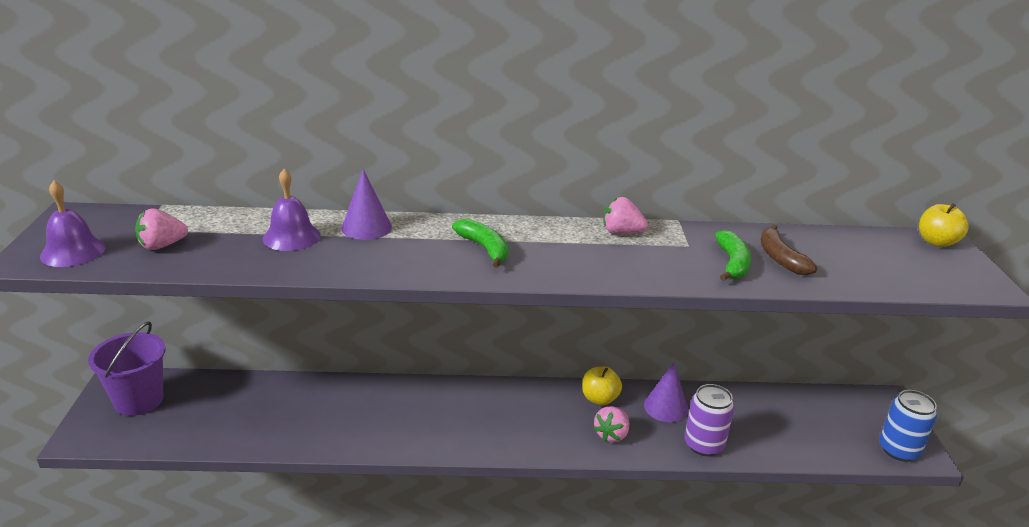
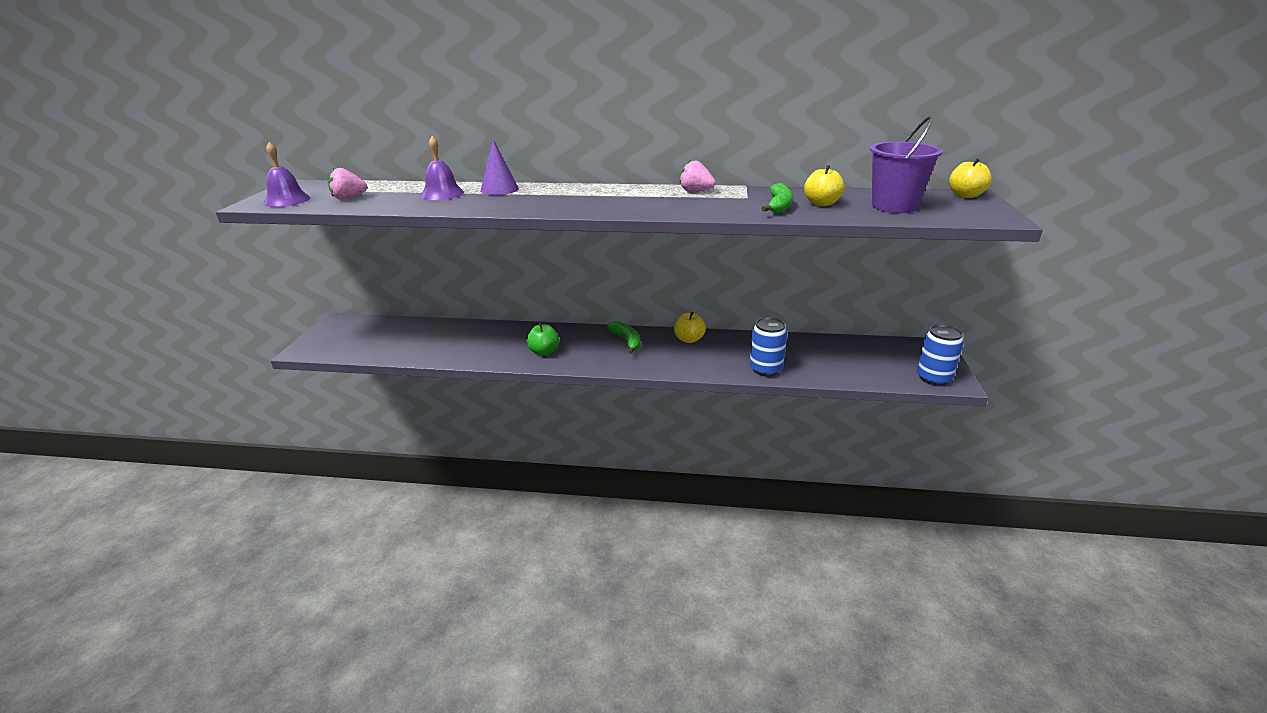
camera: 10 degrees right, 0 degrees up
(139, 400) = (348, 331): purple bucket -> purple bucket (894, 206)
(420, 427) = (544, 352): none -> green apple
(484, 248) = (582, 199): green banana -> green banana (627, 341)
(611, 435) = (692, 361): pink strawberry -> none
(666, 407) = (741, 346): purple cone -> none
(704, 445) = (765, 369): purple can -> blue can
(780, 258) = (821, 203): brown banana -> yellow apple

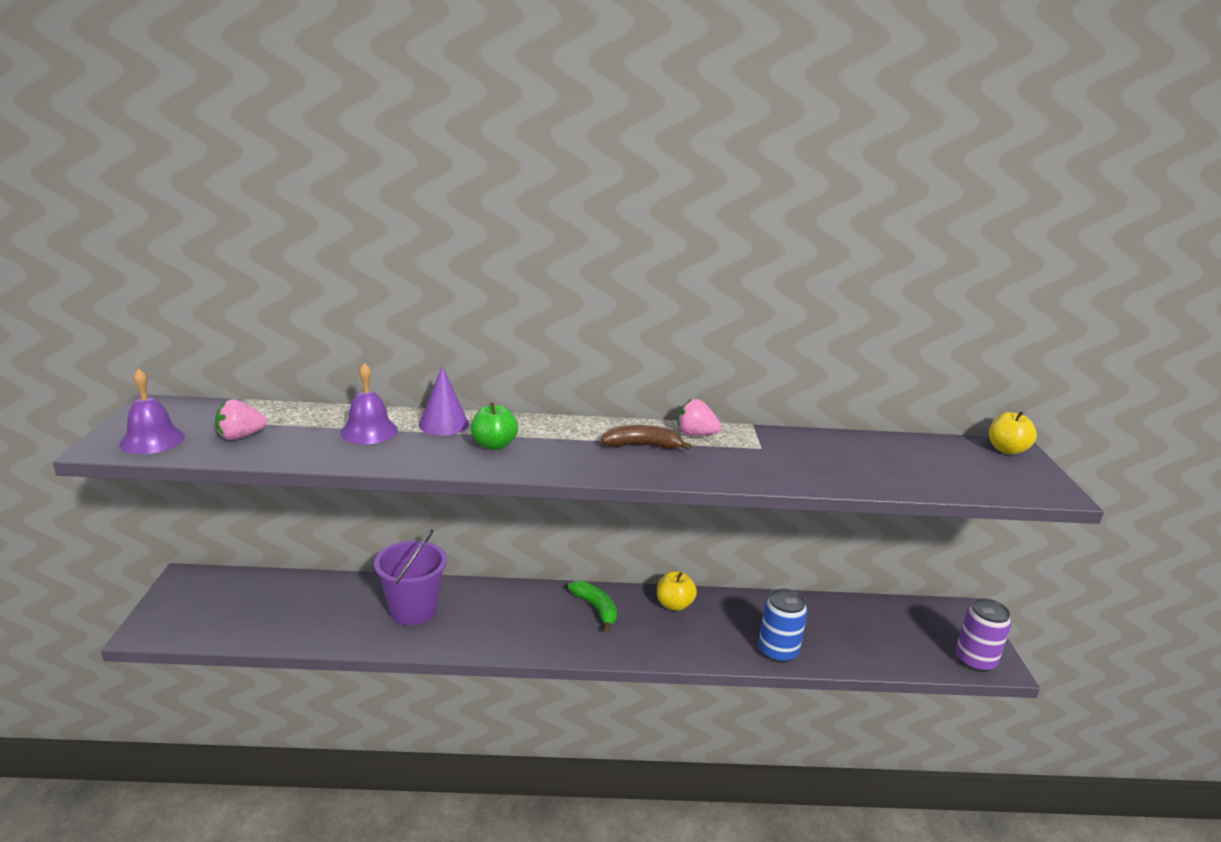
camera: 10 degrees left, 5 degrees down
(544, 352) = (491, 629): green apple -> green apple (494, 445)
(649, 198) = (642, 446): none -> brown banana
(779, 206) = (803, 465): green banana -> none
(821, 203) = (851, 461): yellow apple -> none
(894, 206) = (934, 468): purple bucket -> purple bucket (413, 610)
(933, 378) = (975, 660): blue can -> purple can

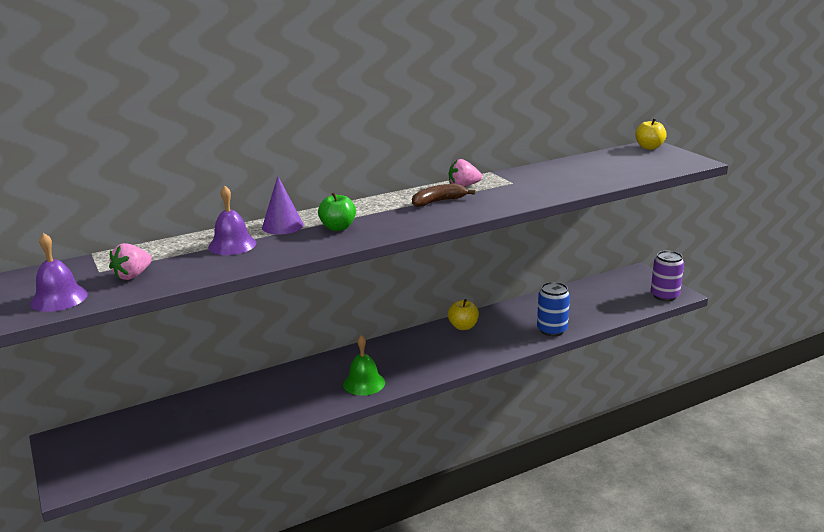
camera: 25 degrees left, 0 degrees up
(413, 610) = (281, 393): purple bucket -> none
(504, 633) = (364, 383): none -> green bell
(596, 609) = (413, 346): green banana -> none

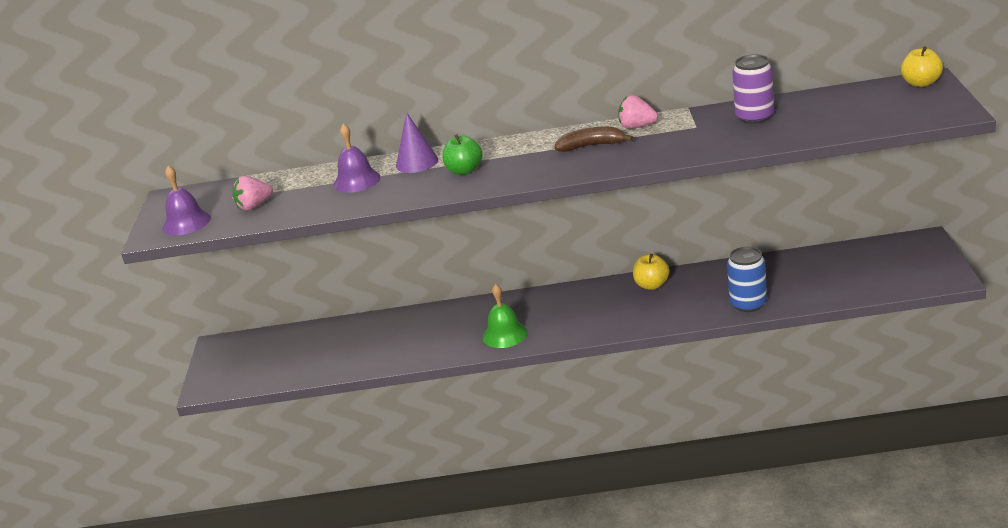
camera: 30 degrees right, 5 degrees up
(664, 296) = (928, 278): purple can -> purple can (754, 117)

